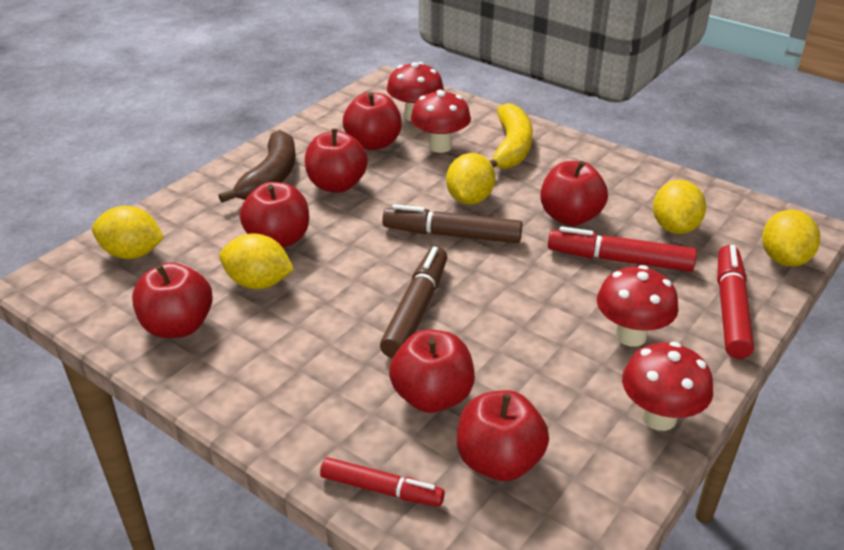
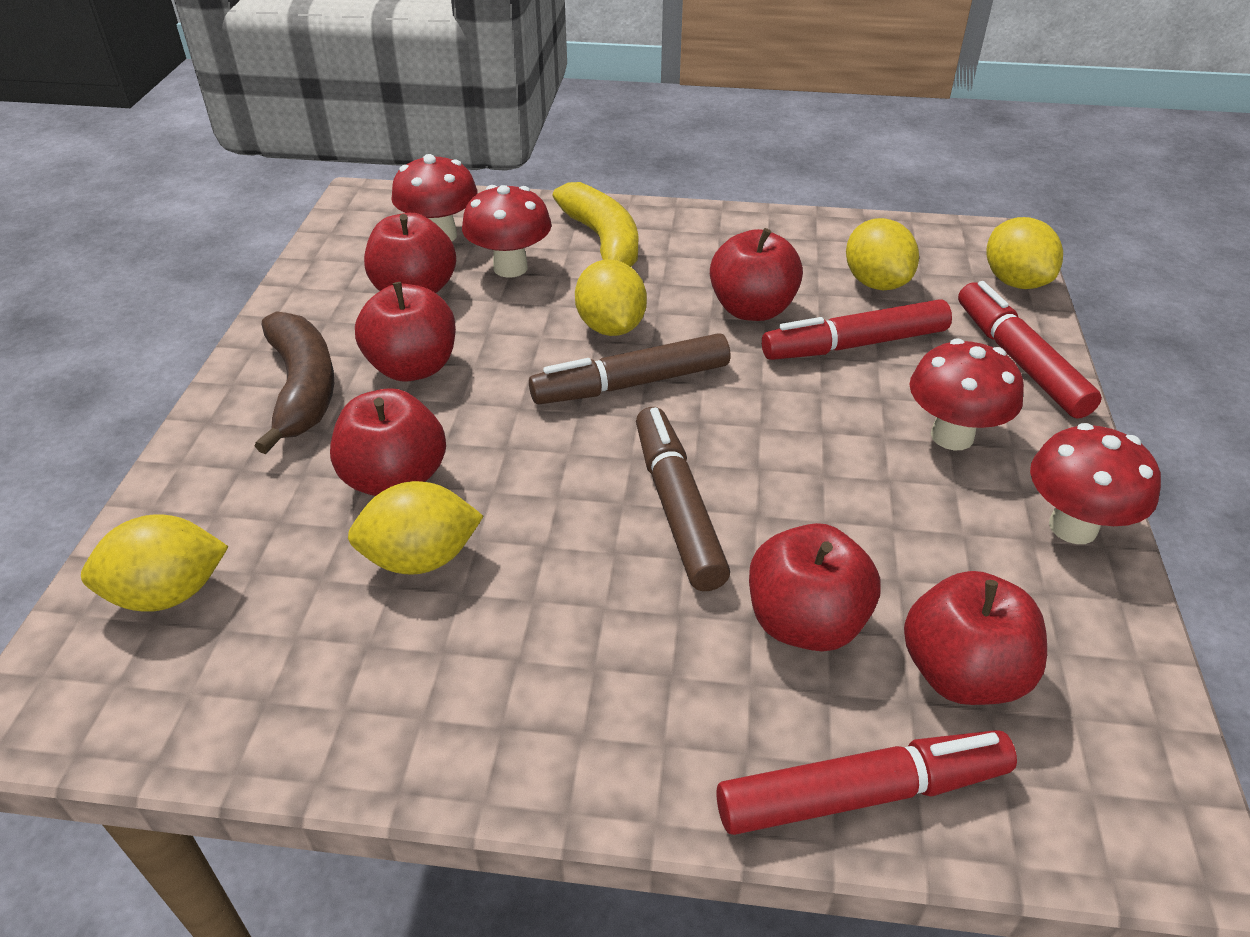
camera: 30 degrees left, 5 degrees up
(178, 326) = (350, 682): red apple -> none
(381, 489) = (862, 793): red marker -> red marker, size x1.51

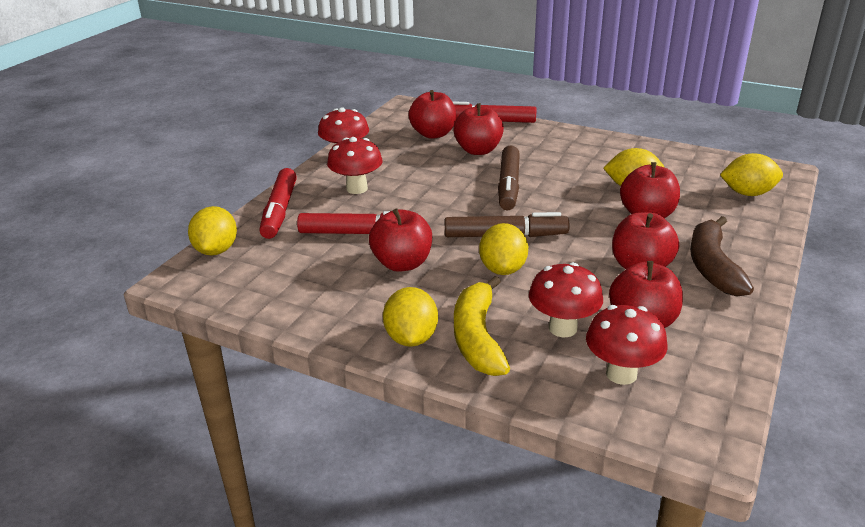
camera: 160 degrees left, 10 degrees down
(876, 283) = (304, 266): yellow lemon -> yellow lemon (411, 338)

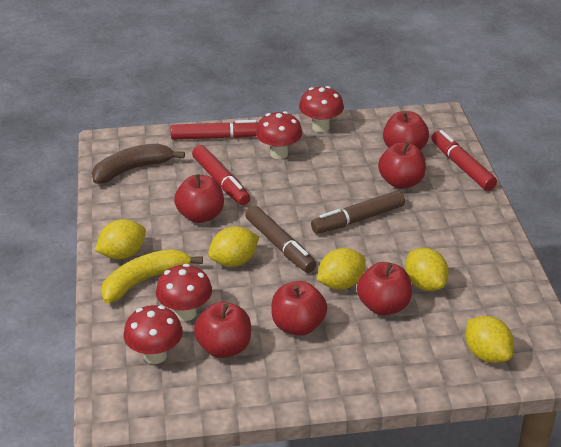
camera: 55 degrees right, 5 degrees up
(216, 250) = (148, 138): yellow lemon -> yellow lemon (340, 284)
(280, 211) = (217, 137): red marker -> red marker turned 150 degrees counterclockwise
(712, 266) = (334, 363): brown banana -> brown banana (132, 169)

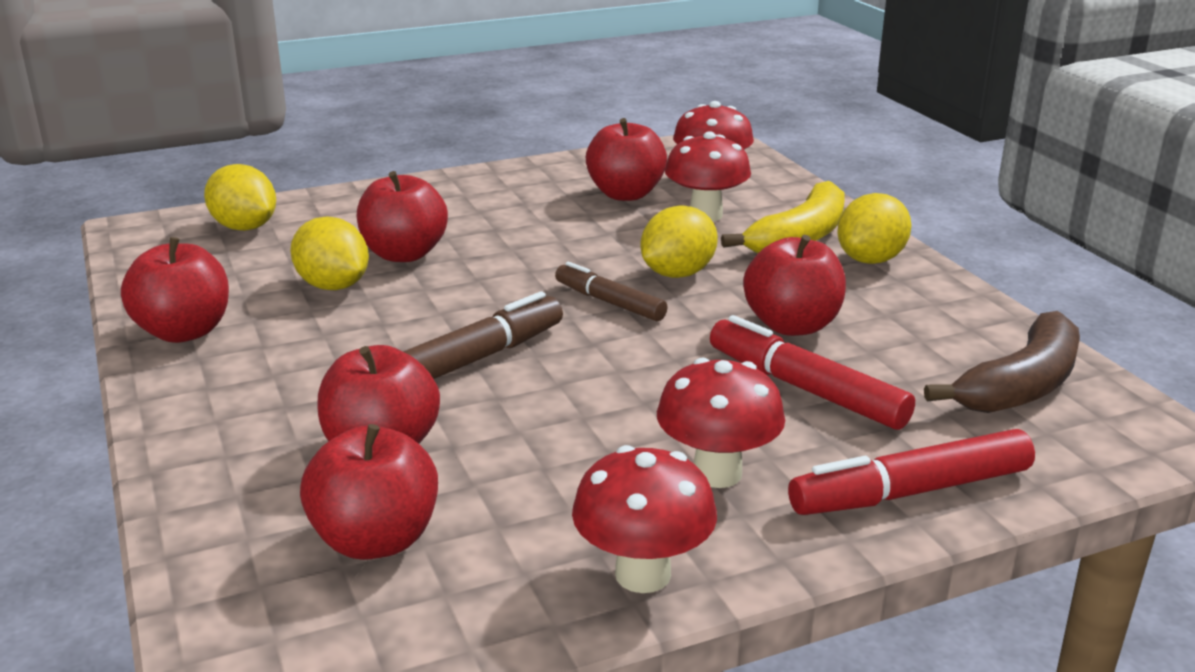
camera: 165 degrees right, 10 degrees down
(280, 246) = (609, 302): brown marker -> brown marker, size x0.66
(298, 326) = (532, 222): red apple -> red apple (184, 332)
(340, 284) = (481, 270): yellow lemon -> none
(461, 166) = (212, 514): red marker -> none

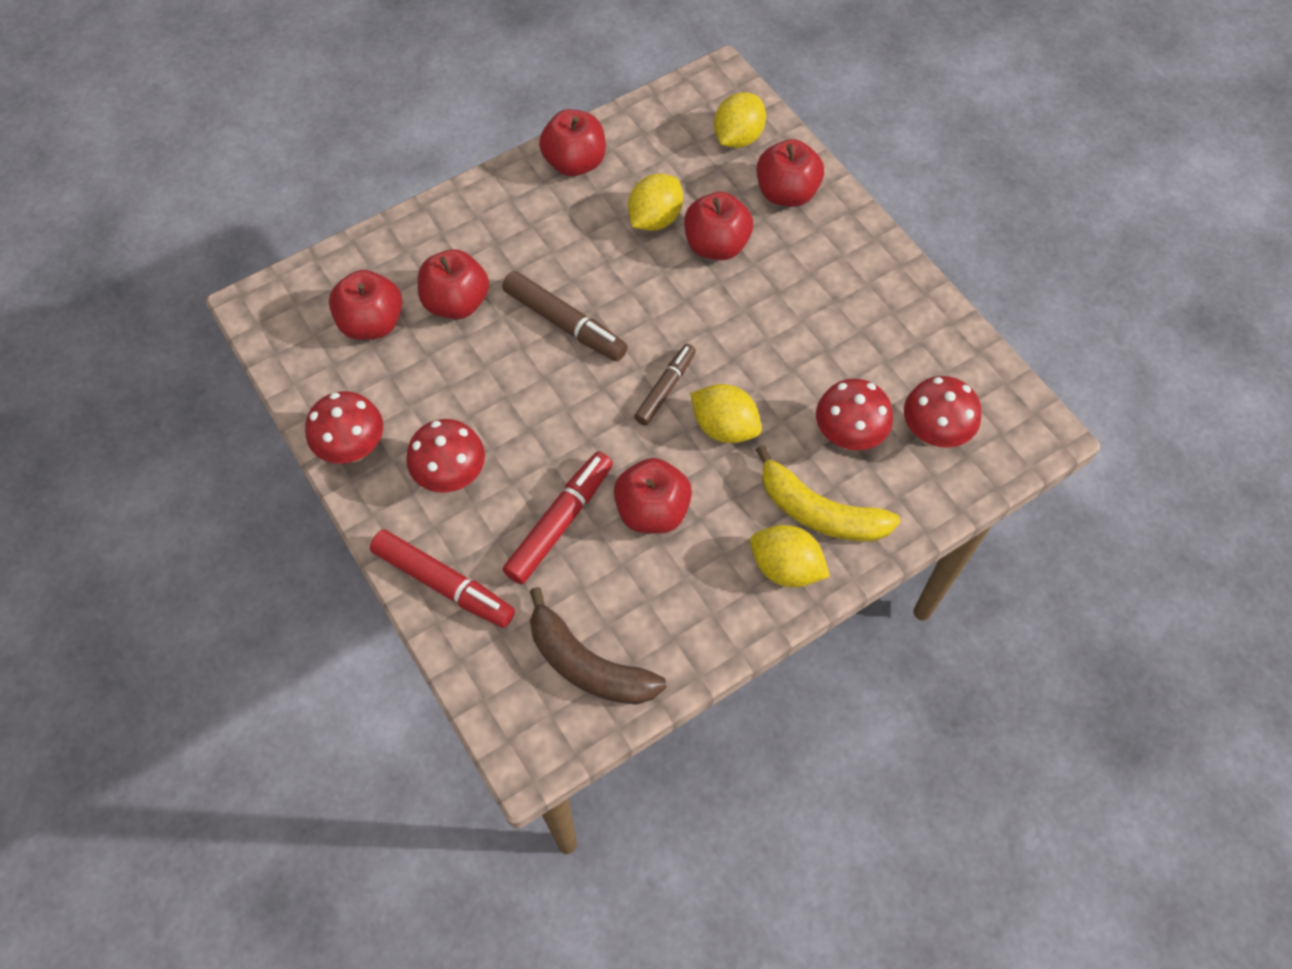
camera: 80 degrees right, 35 degrees up
(625, 194) = (877, 370): red apple -> red apple (786, 193)
(910, 492) = (444, 584): red marker -> red marker turned 150 degrees clockwise

